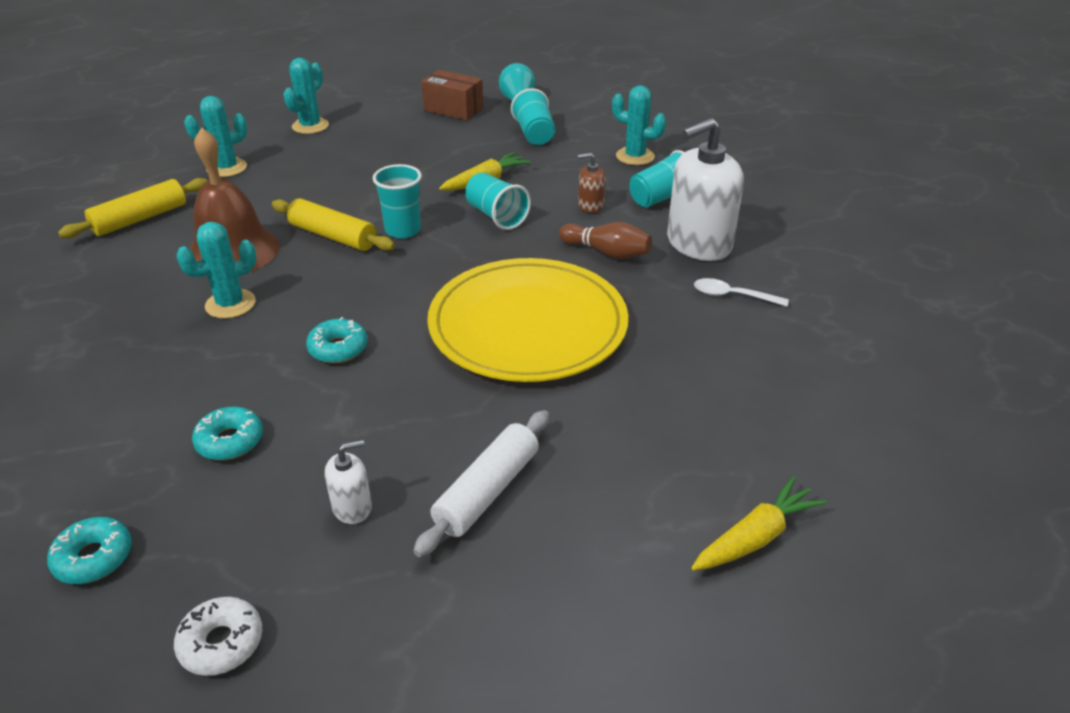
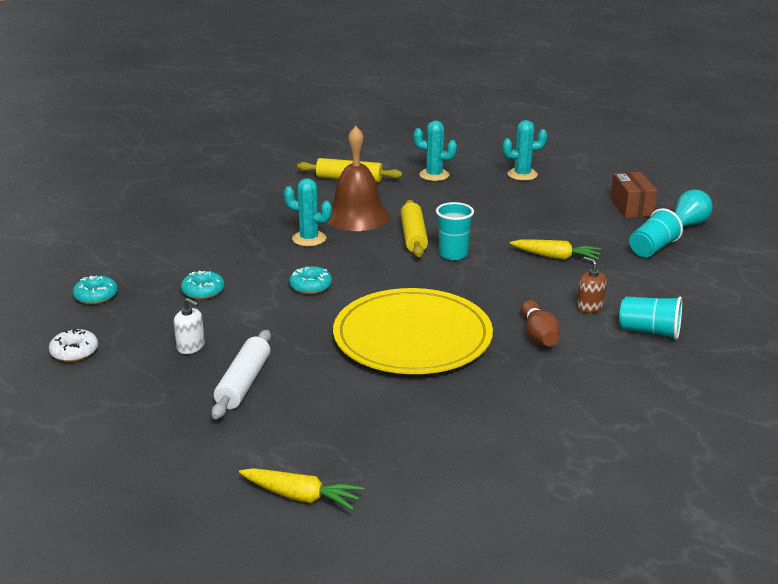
camera: 55 degrees right, 10 degrees down
(487, 491) = (244, 383): white rolling pin -> white rolling pin turned 75 degrees counterclockwise
(496, 216) = (519, 278): turquoise cup -> none
(635, 156) = (693, 299): turquoise cactus -> none
(698, 244) = (609, 369): white soap dispenser -> none
(733, 296) = (560, 407): white spoon -> none

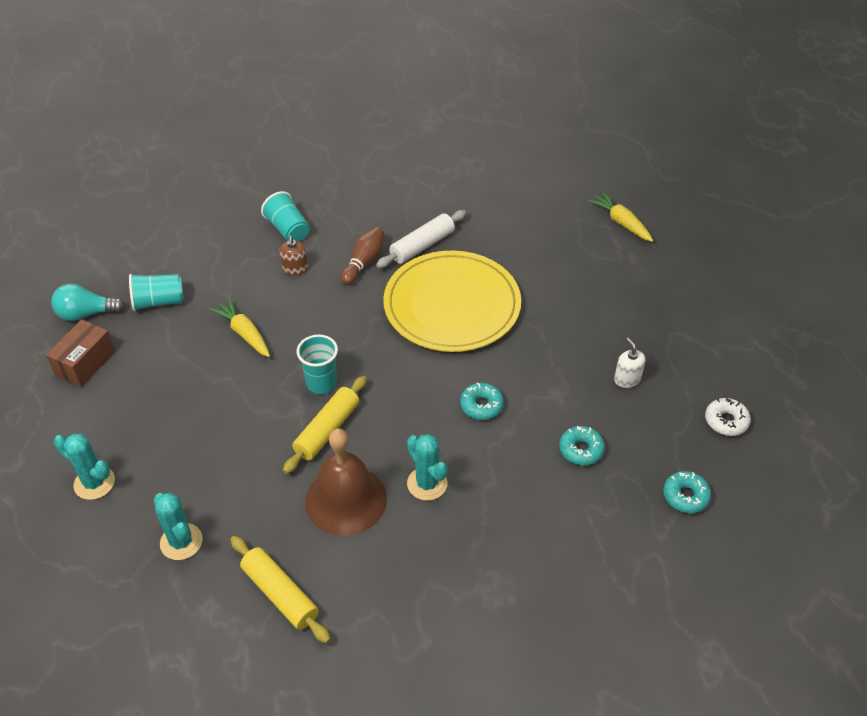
camera: 145 degrees left, 20 degrees up
(244, 383) = (606, 321): white rolling pin -> white rolling pin (422, 245)

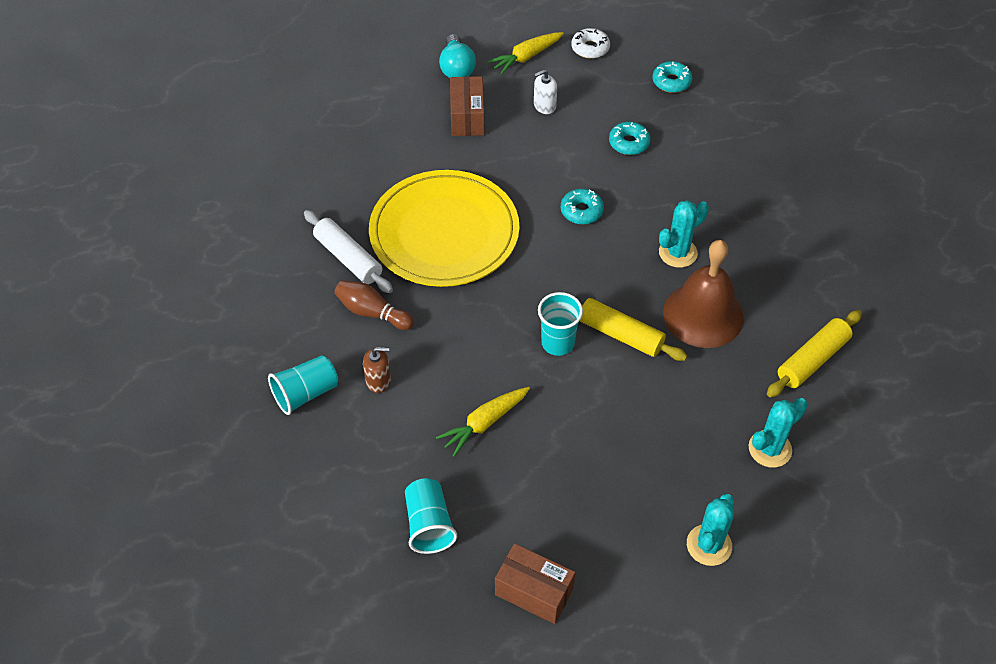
camera: 90 degrees left, 5 degrees up
(86, 313) = (447, 609): turquoise light bulb -> turquoise light bulb (456, 68)
(601, 319) = (467, 117): none -> brown box
(620, 222) = (327, 91): yellow carrot -> yellow carrot (526, 57)

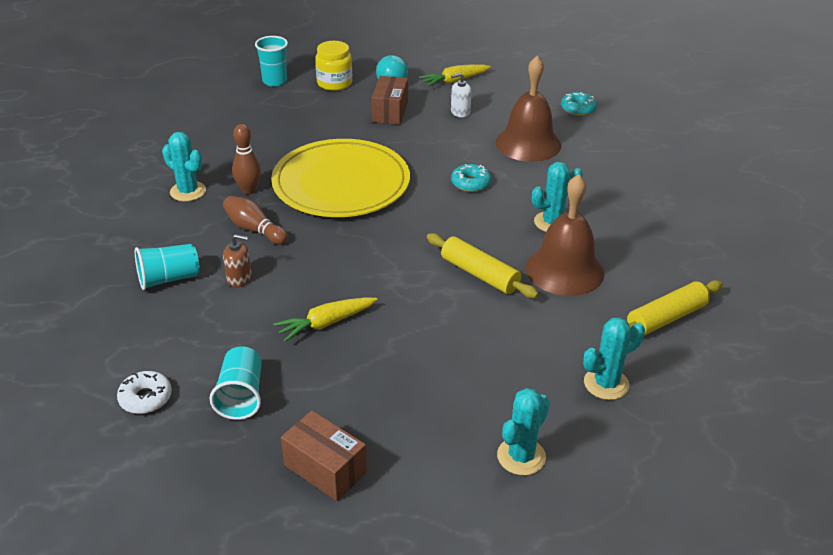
camera: 10 degrees right, 15 degrees down
(282, 270) = (188, 191): none -> turquoise cactus
(348, 258) = (249, 190): white rolling pin -> brown bowling pin
(392, 81) = (334, 83): none -> yellow jar
(558, 343) = (417, 273): turquoise cup -> turquoise cup (274, 81)
(590, 48) = (512, 81): white donut -> white donut (145, 398)
(629, 143) = (528, 143): turquoise donut -> brown bell

